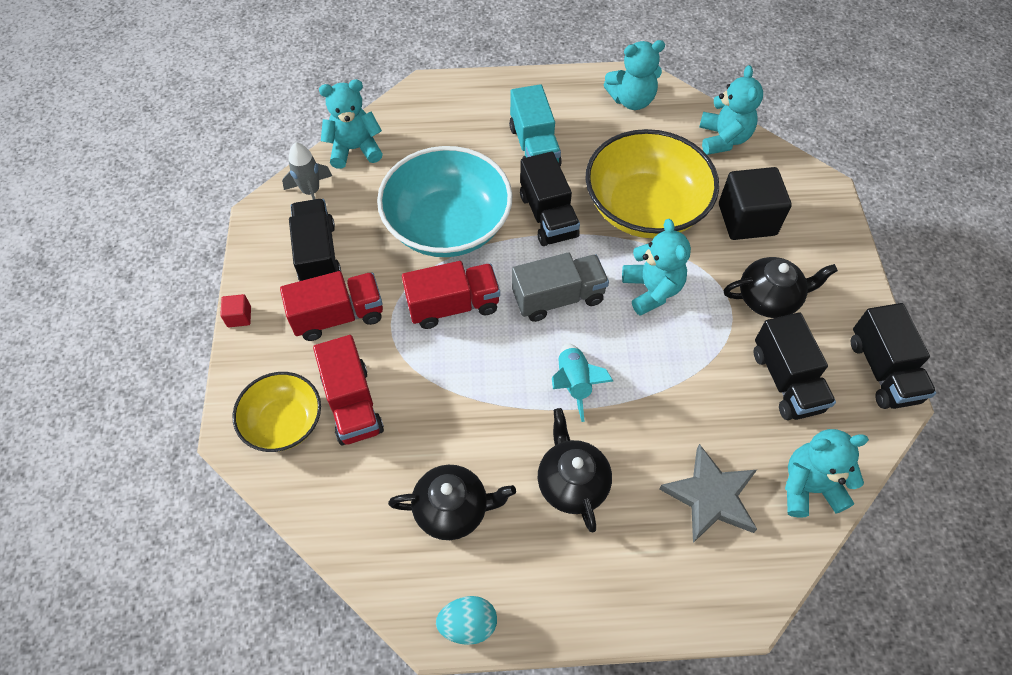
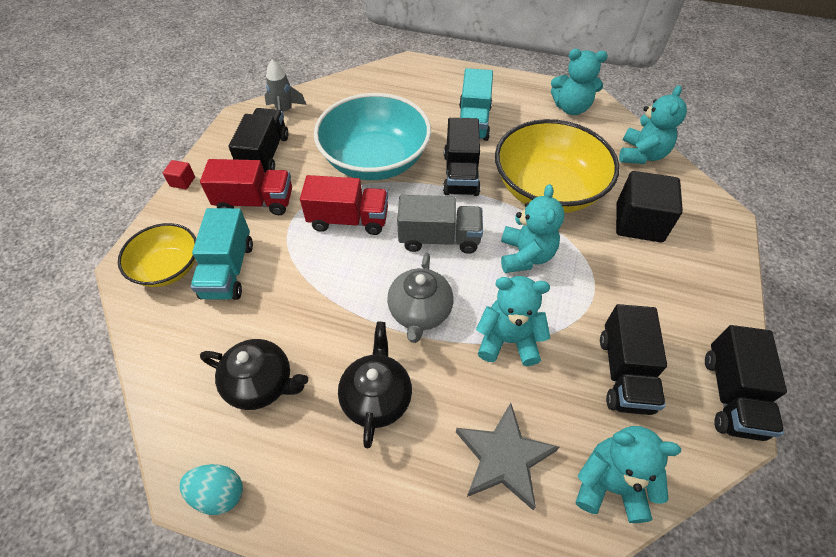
camera: 20 degrees right, 5 degrees down
(352, 404) = (228, 270): red truck -> turquoise truck
(355, 149) = (333, 91): turquoise teddy bear -> turquoise teddy bear (508, 340)
(574, 383) = (420, 312): turquoise rocket -> grey teapot
(769, 298) = (635, 294): black teapot -> none

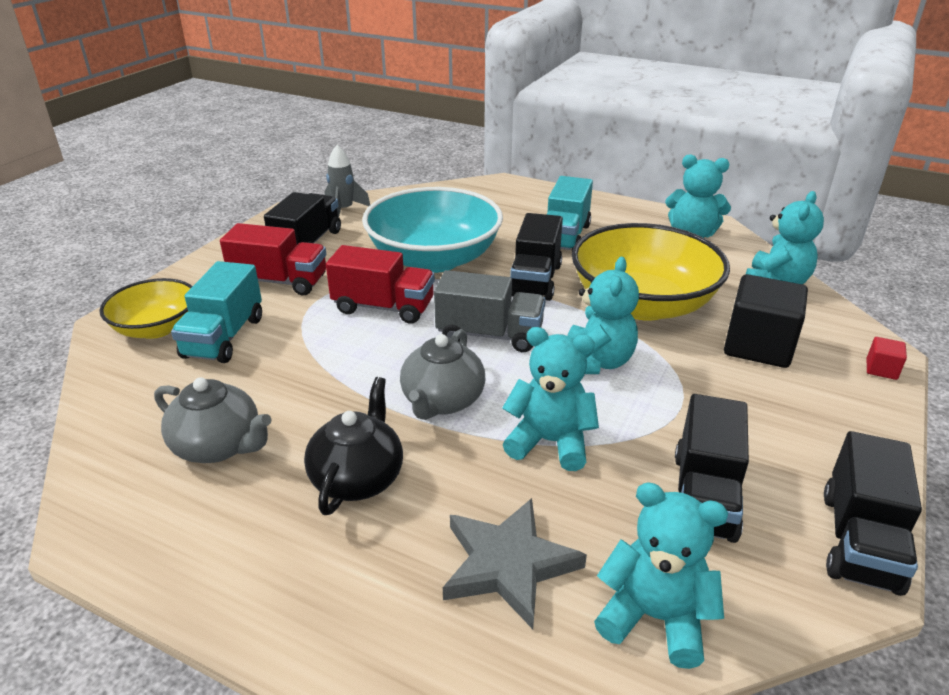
camera: 10 degrees right, 20 degrees down
(182, 181) = (205, 257): red cube -> red cube (881, 369)
(219, 493) = (121, 548): turquoise egg -> none
(261, 384) = (219, 446): black teapot -> grey teapot

